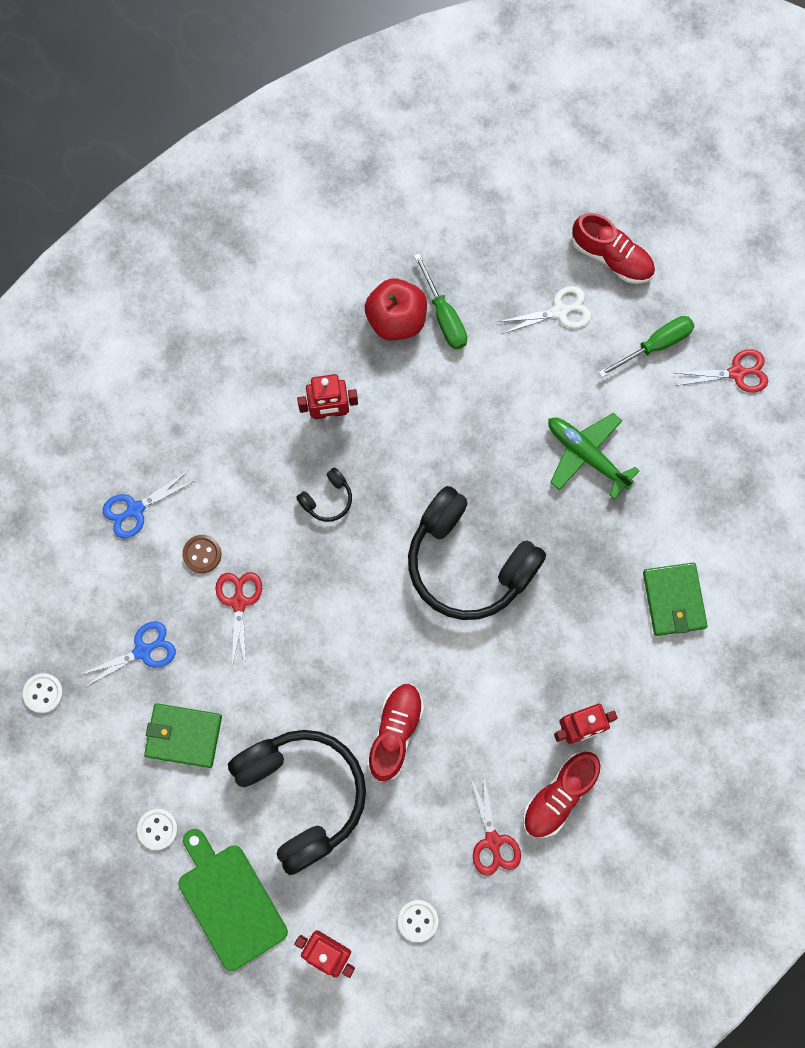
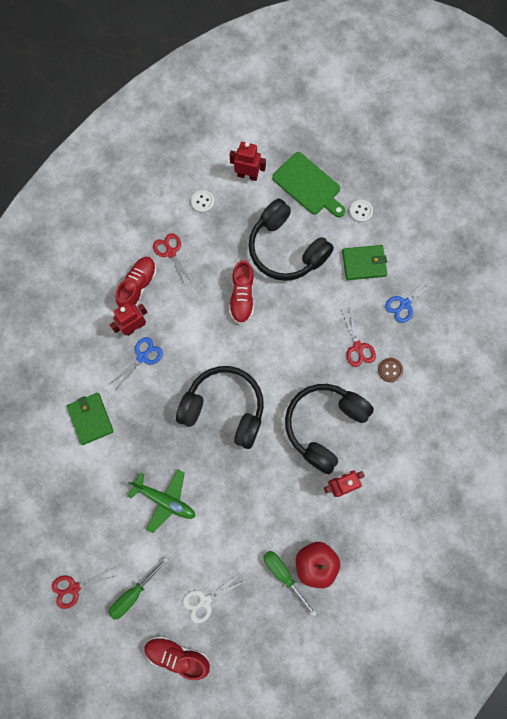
camera: 165 degrees right, 0 degrees up
(43, 693) = (453, 266): white button -> none
(135, 509) = (441, 387): blue scissors -> blue scissors (142, 357)
(327, 499) = (324, 425): black headphones -> black headphones, size x2.43

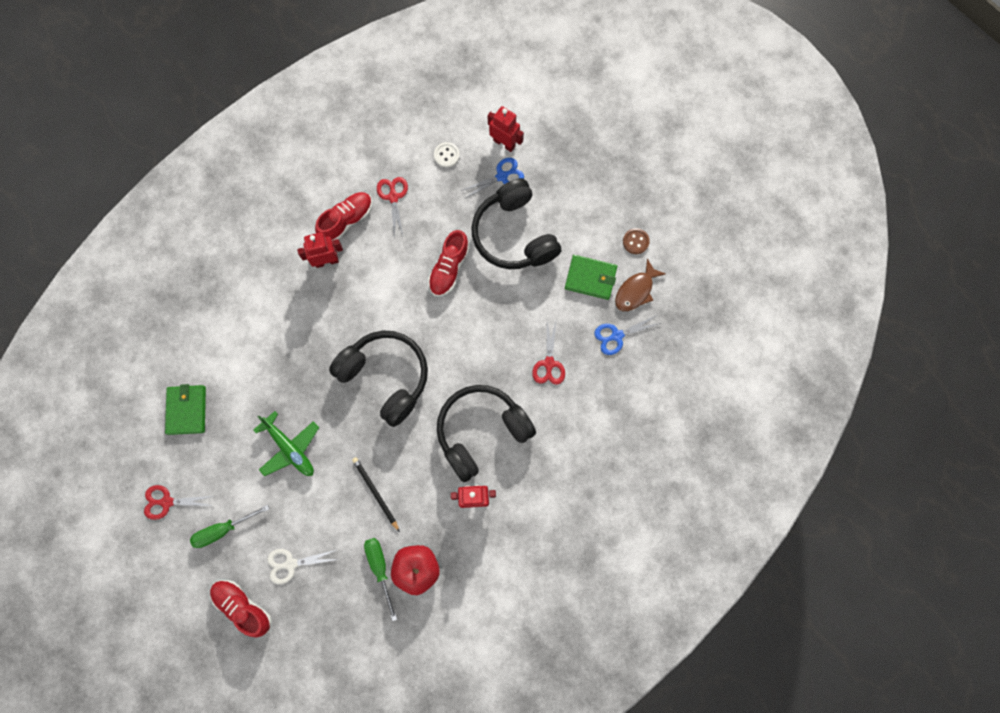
camera: 20 degrees right, 0 degrees up
(90, 419) = (247, 339): green wallet -> green wallet (187, 410)
(142, 357) = (323, 295): blue scissors -> blue scissors (502, 176)
(254, 511) = (375, 493): none -> black pencil
(308, 185) = (564, 175): green cutting board -> none
(361, 211) = (609, 222): white button -> none
(390, 370) = (573, 399): brown button -> brown button (635, 241)
(405, 261) = (636, 291): none -> brown fish

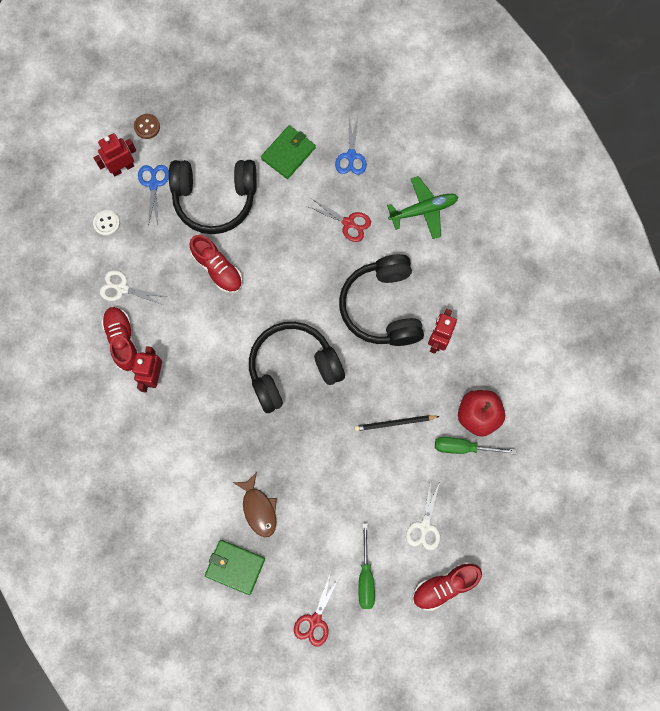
camera: 65 degrees left, 0 degrees up
(290, 448) = (317, 483): green plane -> green plane (423, 210)
(393, 197) = (122, 288): red scissors -> white scissors
(635, 241) = (274, 101): brown button -> brown button (147, 127)
(636, 291) = (318, 122): brown fish -> brown fish (259, 509)

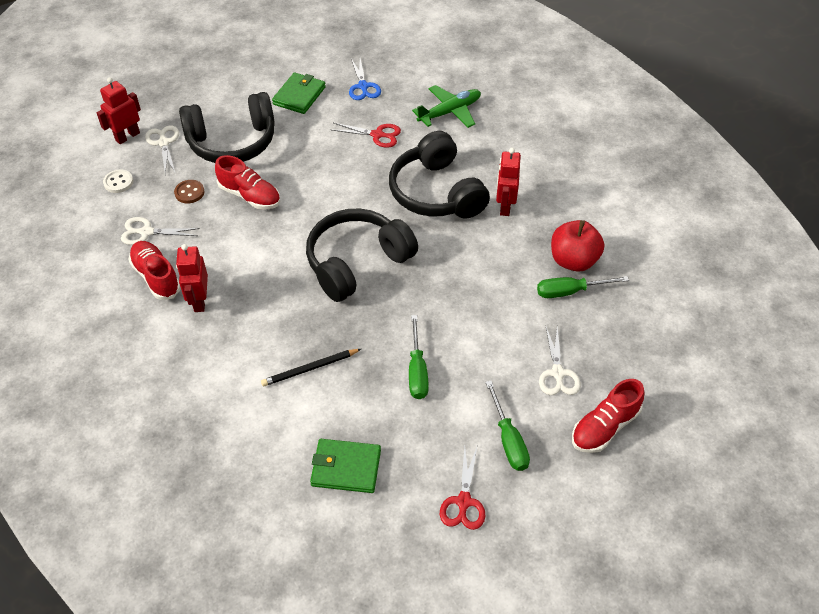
camera: 15 degrees left, 25 degrees down
(147, 127) = (147, 102): brown button -> brown button (189, 192)
(153, 184) = (164, 143): blue scissors -> white scissors
(259, 509) = (357, 400): brown fish -> none
(313, 493) = (417, 370): none -> green screwdriver
(394, 423) = (486, 286): black pencil -> black pencil (310, 369)

